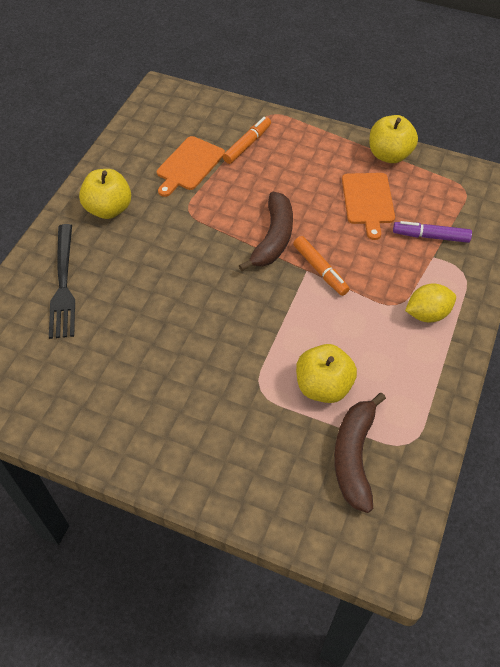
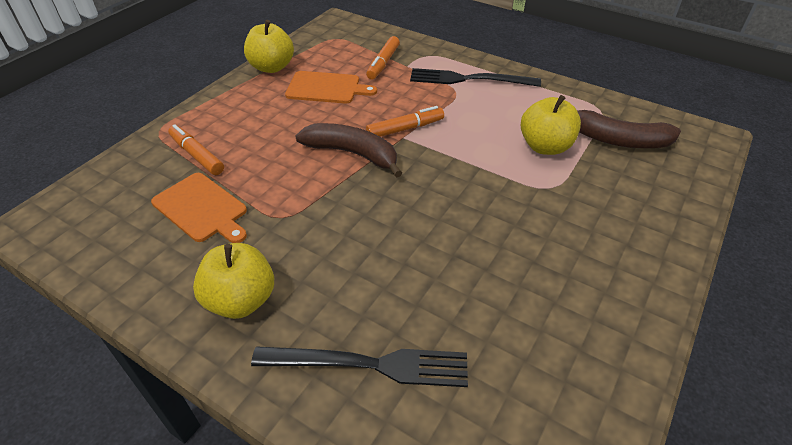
camera: 80 degrees left, 10 degrees down
(427, 314) = (469, 79): yellow lemon -> black fork
(431, 236) = (383, 63): purple marker -> orange marker

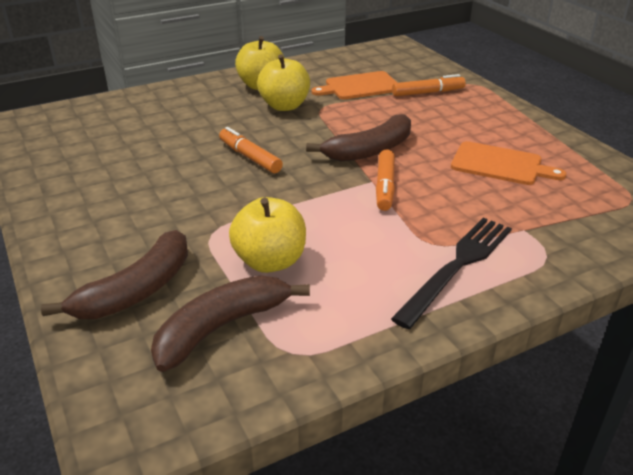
camera: 120 degrees right, 10 degrees down
(272, 67) = (567, 145): yellow apple -> yellow apple (284, 106)
(326, 88) = (500, 164): orange cutting board -> orange cutting board turned 105 degrees counterclockwise
(369, 365) = (167, 108): black fork -> none
(383, 63) = (541, 214): orange marker -> orange marker (250, 157)
(640, 190) = (137, 290): none -> brown banana

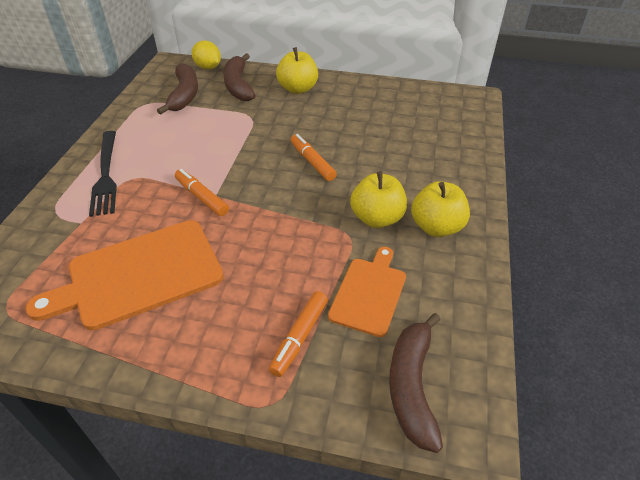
camera: 130 degrees right, 10 degrees up
(100, 364) = (208, 67): none -> yellow lemon
(250, 157) = (312, 162): orange marker -> orange marker turned 120 degrees counterclockwise
(270, 261) = (203, 123): yellow apple -> yellow apple (298, 89)
(370, 150) = (250, 220): brown banana -> brown banana (412, 386)
(500, 164) = (139, 275): orange cutting board -> orange cutting board, size x1.68

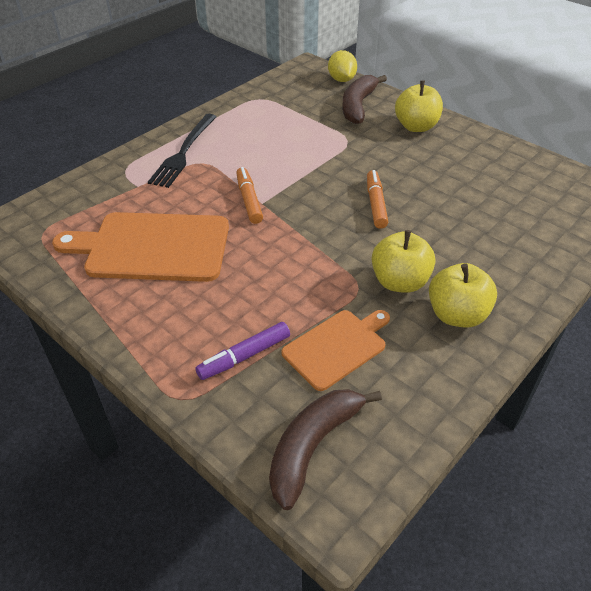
camera: 30 degrees right, 0 degrees up
(184, 95) = (300, 101): brown banana -> none
(300, 337) = (245, 356): orange marker -> purple marker

